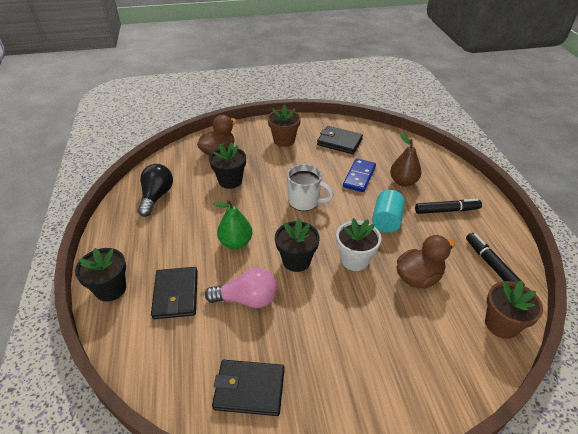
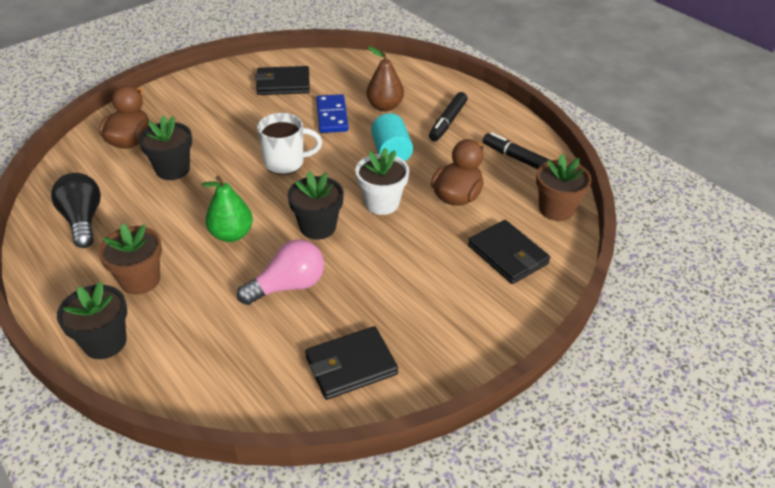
camera: 30 degrees left, 0 degrees up
(176, 294) = (197, 314): black wallet -> black wallet (508, 254)
(284, 140) = (210, 101): brown flower pot -> brown flower pot (140, 280)
(446, 210) = (447, 122): black marker -> black marker turned 150 degrees clockwise

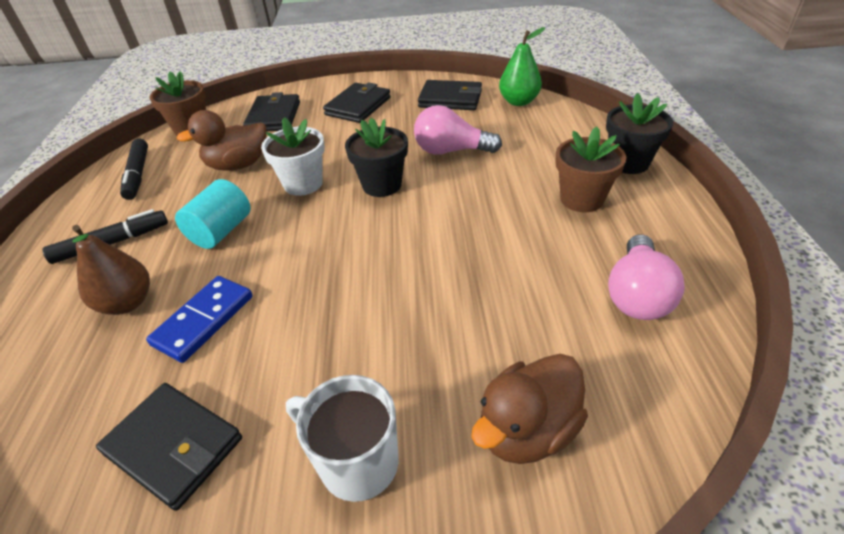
camera: 140 degrees left, 0 degrees up
(83, 220) = (637, 294): black light bulb -> pink light bulb
(173, 169) = (484, 326): black flower pot -> none
(231, 234) = (467, 209): green pear -> green pear (519, 101)
(285, 163) = (339, 269): white mug -> white mug (357, 461)
(443, 306) = (358, 106): none -> black wallet

